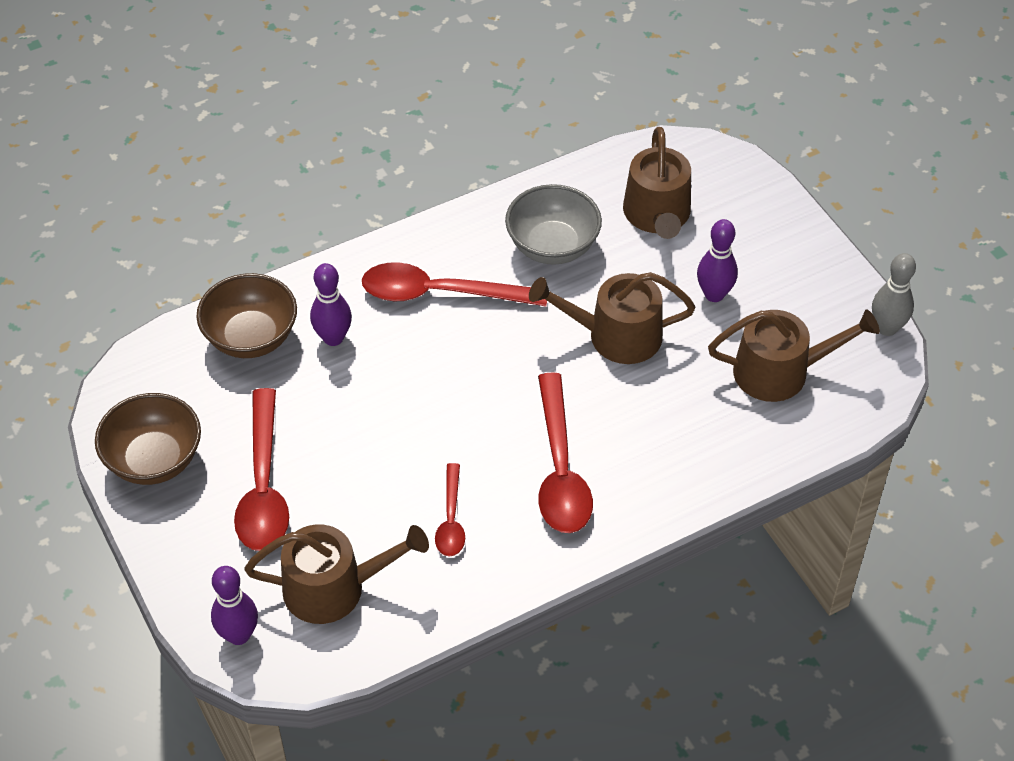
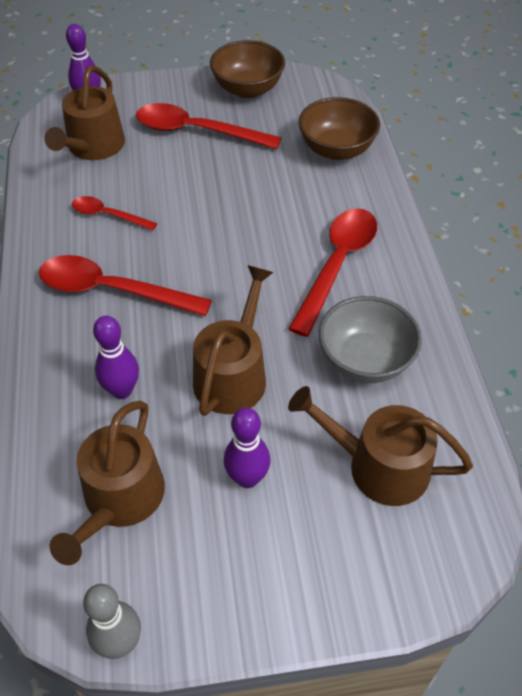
camera: 110 degrees right, 0 degrees up
(333, 338) = (316, 191): purple bowling pin -> purple bowling pin (122, 390)

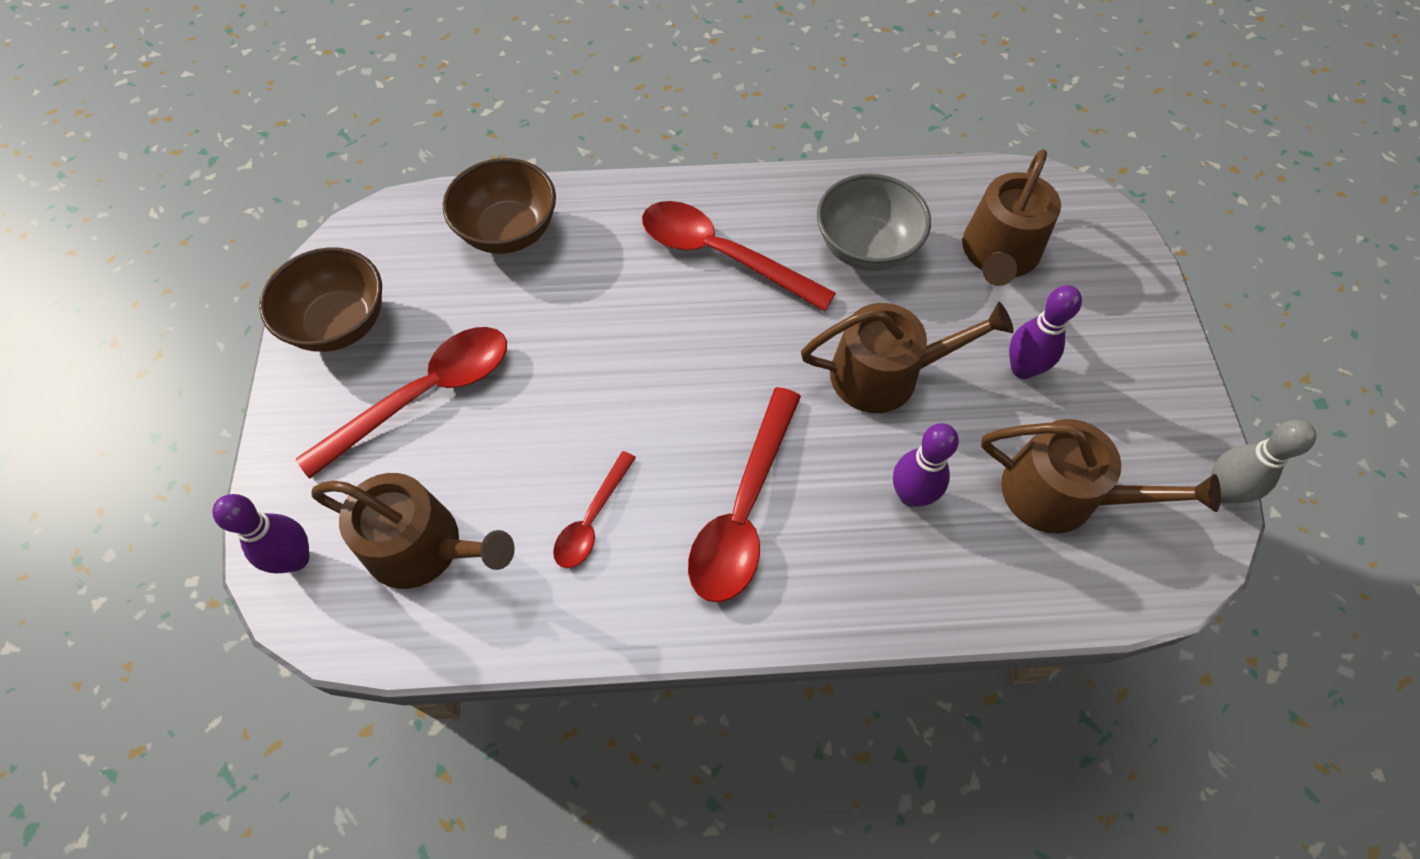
camera: 85 degrees left, 10 degrees up
(197, 131) = (425, 395): red spoon -> red spoon turned 150 degrees counterclockwise
(233, 374) = (885, 374): brown watering can -> brown watering can turned 150 degrees clockwise

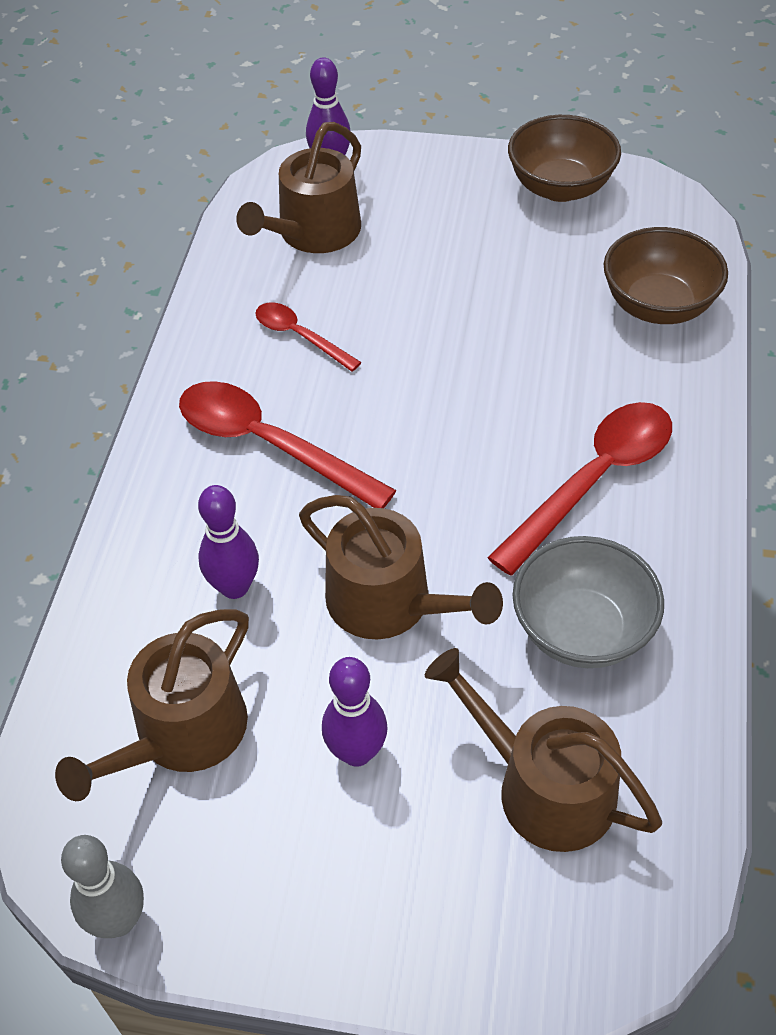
camera: 105 degrees right, 10 degrees down
(425, 395) = (464, 238): red spoon -> none
(885, 374) = (389, 603): brown watering can -> brown watering can turned 60 degrees counterclockwise

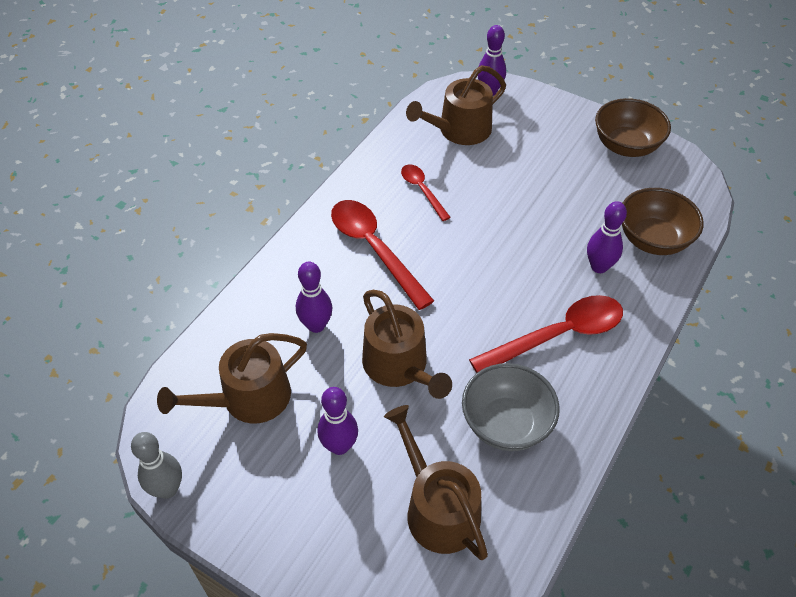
camera: 20 degrees right, 0 degrees up
(603, 366) = (599, 267): none -> purple bowling pin

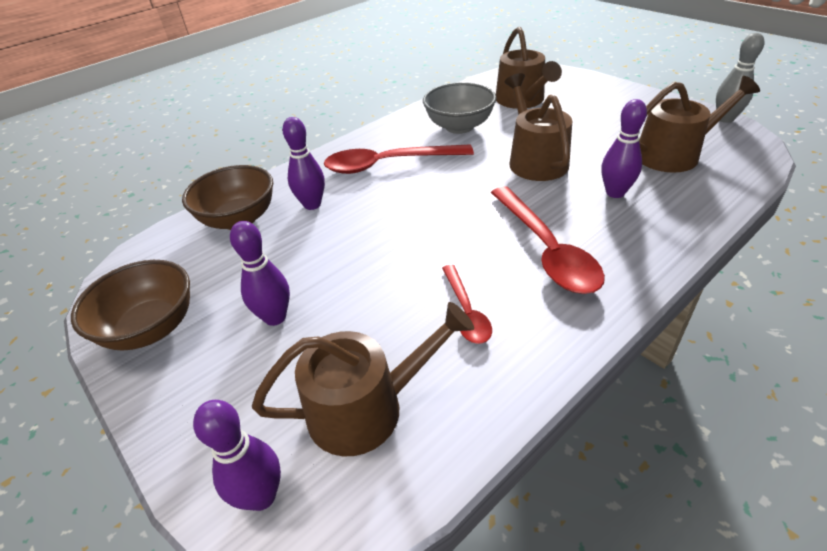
camera: 160 degrees left, 10 degrees down
(339, 446) = (590, 127): purple bowling pin -> purple bowling pin (275, 317)

